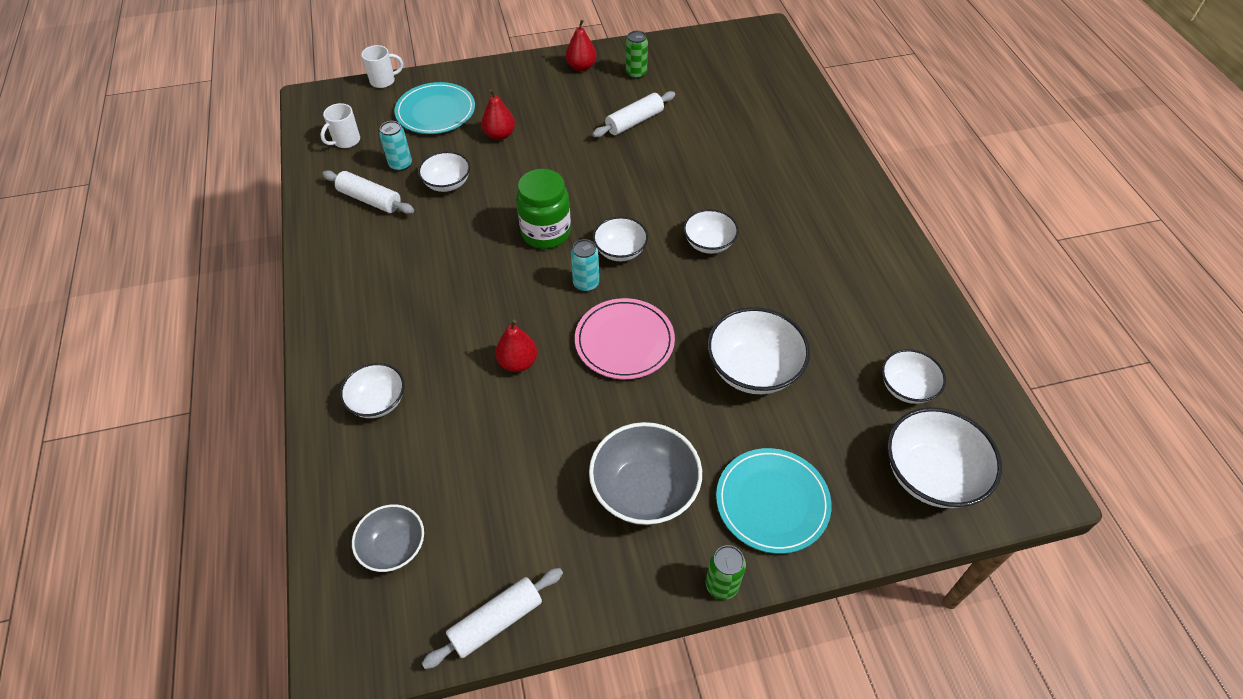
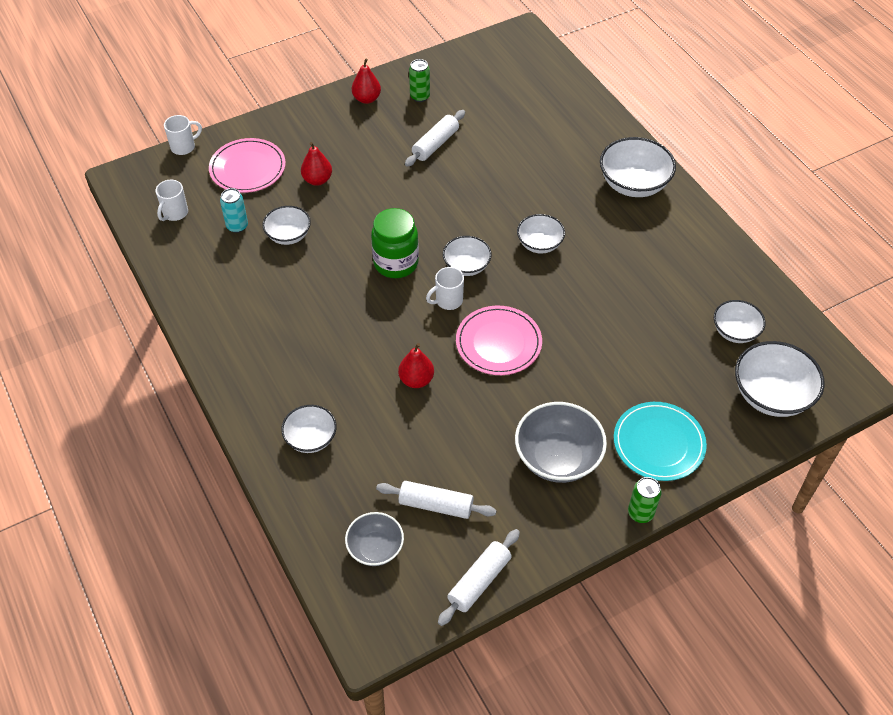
camera: 15 degrees left, 0 degrees up
(370, 199) = (223, 264): white rolling pin -> white rolling pin (436, 505)
(435, 111) = (247, 168): turquoise plate -> pink plate
(586, 283) = (448, 301): turquoise can -> white mug
(753, 369) = (611, 343): white bowl -> white bowl (633, 184)

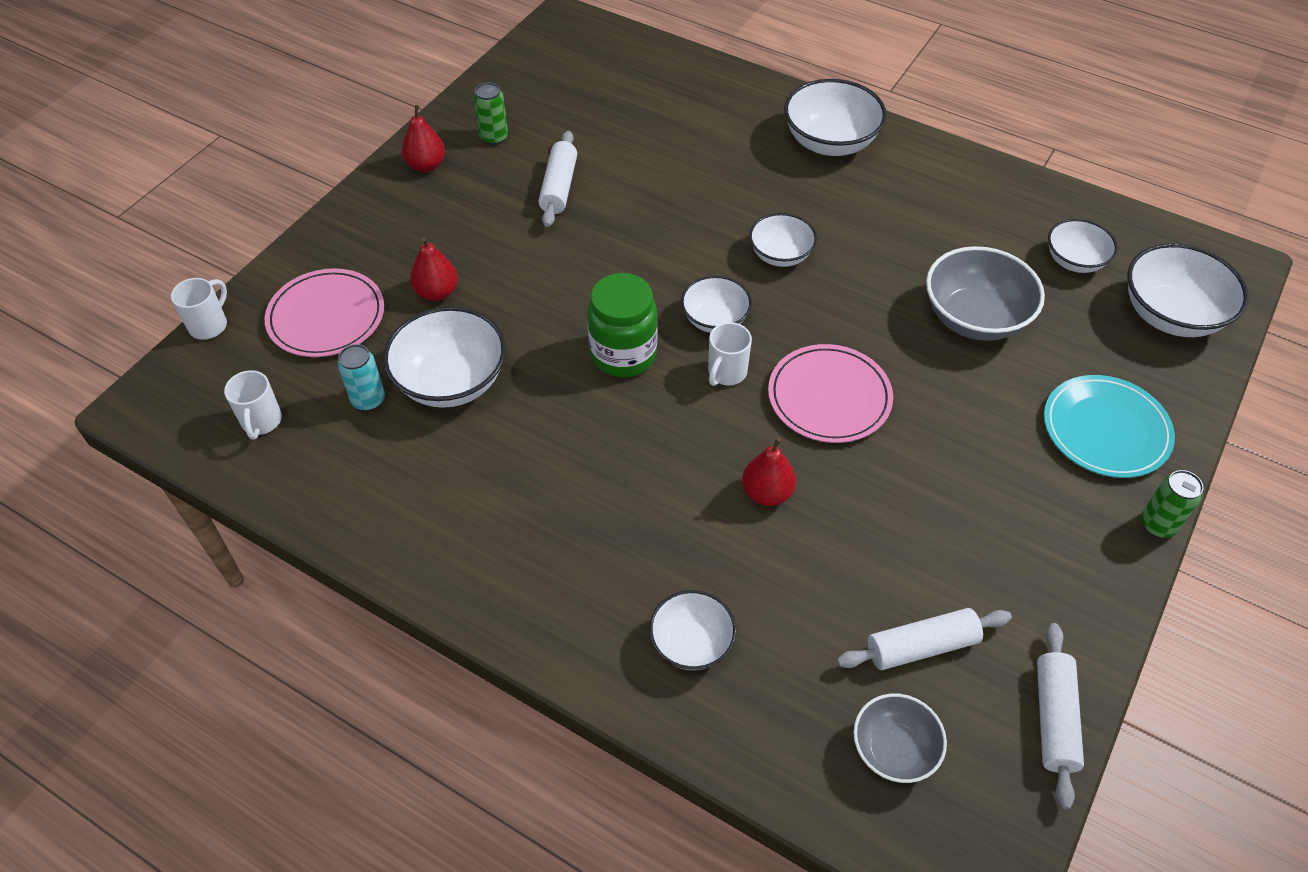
camera: 30 degrees left, 0 degrees up
(288, 235) = (451, 381): white bowl -> white bowl, size x1.63
(557, 458) = (1012, 506): grey bowl -> grey bowl (974, 318)

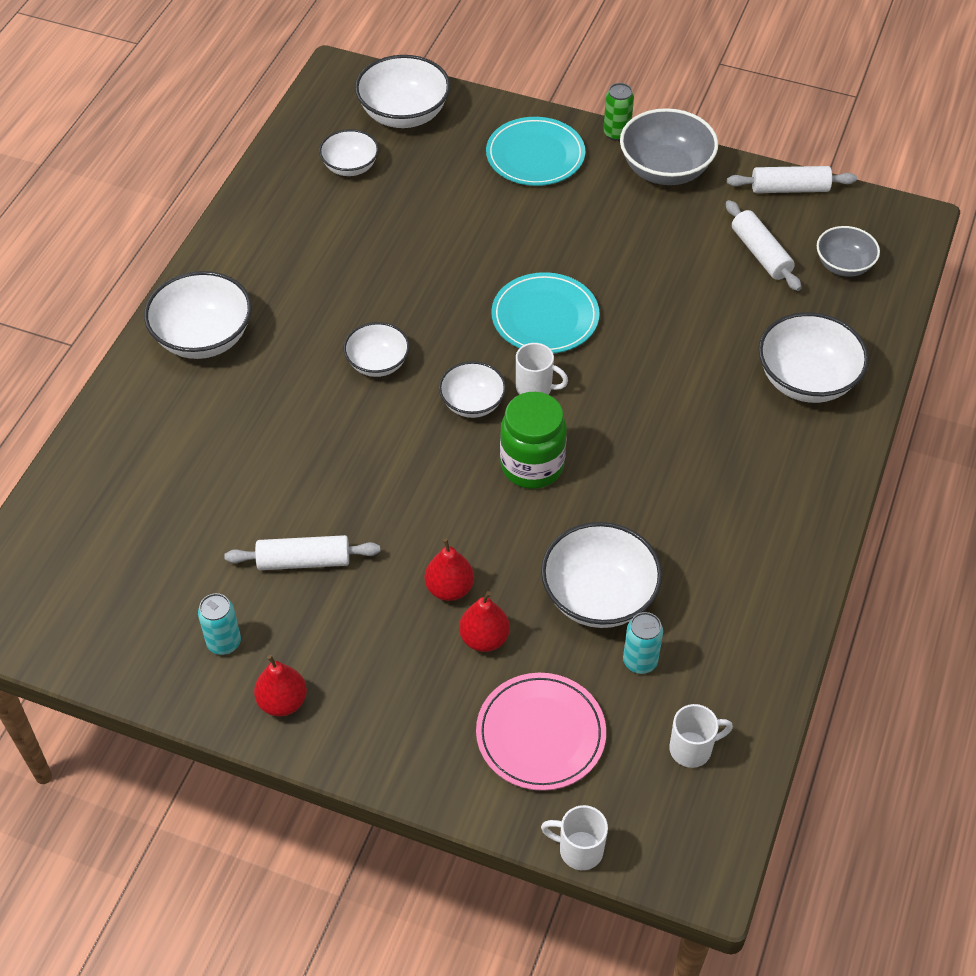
camera: 100 degrees left, 0 degrees up
(494, 137) = (224, 642): green can -> turquoise can
(691, 643) = (806, 380): white bowl -> white bowl, size x1.63
(767, 493) = (656, 349): red pear -> red pear (449, 588)
(829, 397) = (545, 317): pink plate -> turquoise plate
(974, 318) = (432, 228): grey bowl -> grey bowl (665, 170)

